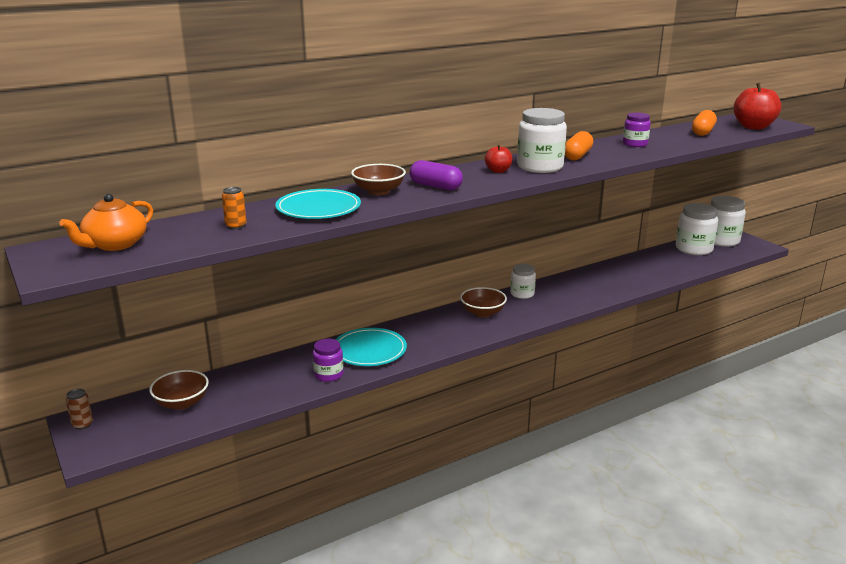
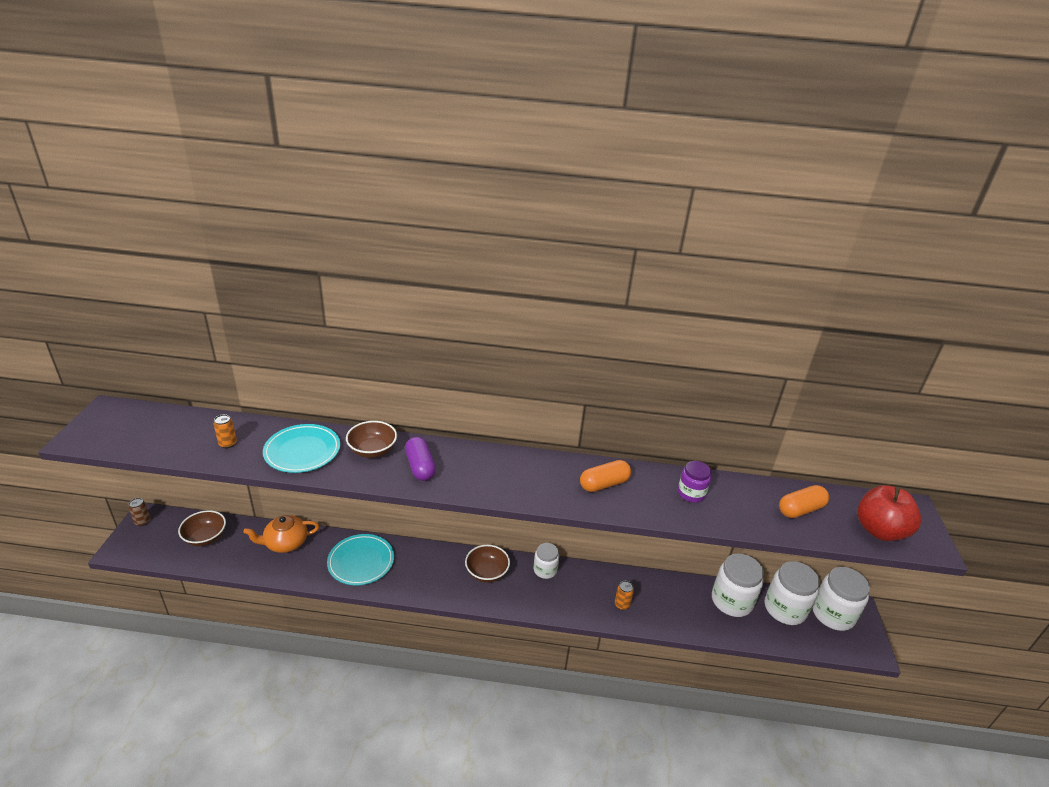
camera: 35 degrees right, 10 degrees up
(115, 244) = (143, 426): orange teapot -> orange teapot (285, 543)
(328, 375) = (308, 569): purple jar -> none
(498, 171) = (500, 471): red apple -> none
(540, 167) = (544, 484): white jar -> white jar (731, 601)
(601, 288) = (622, 605): none -> orange can

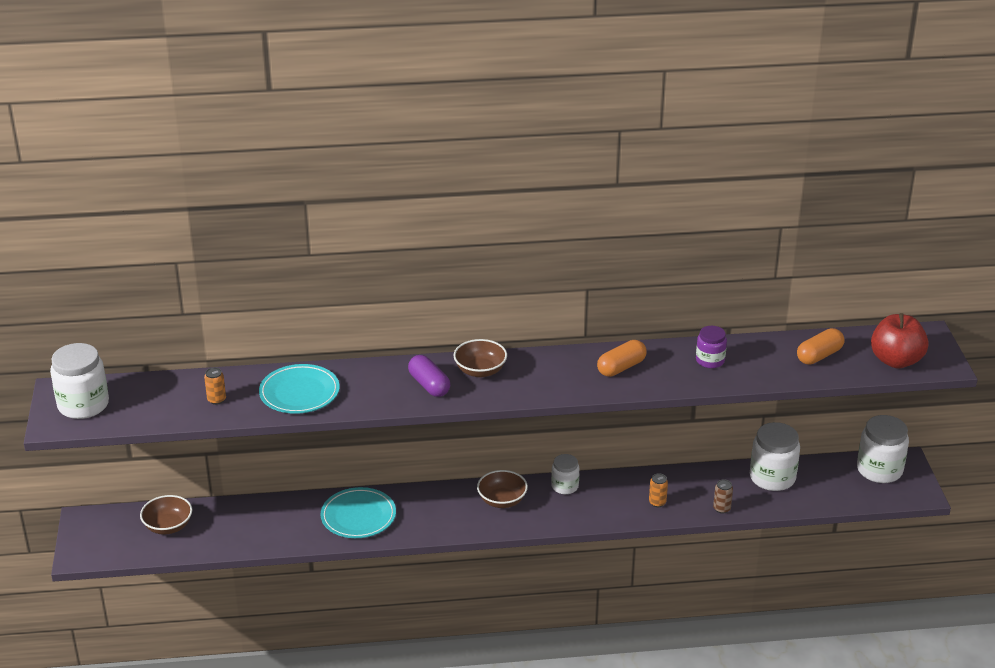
camera: 10 degrees left, 0 degrees up
(142, 521) = (84, 525): brown can -> brown can (721, 508)
(285, 543) = (263, 514): orange teapot -> none
(372, 450) = (372, 379): brown bowl -> brown bowl (480, 371)
(785, 609) = (829, 474): white jar -> white jar (83, 405)

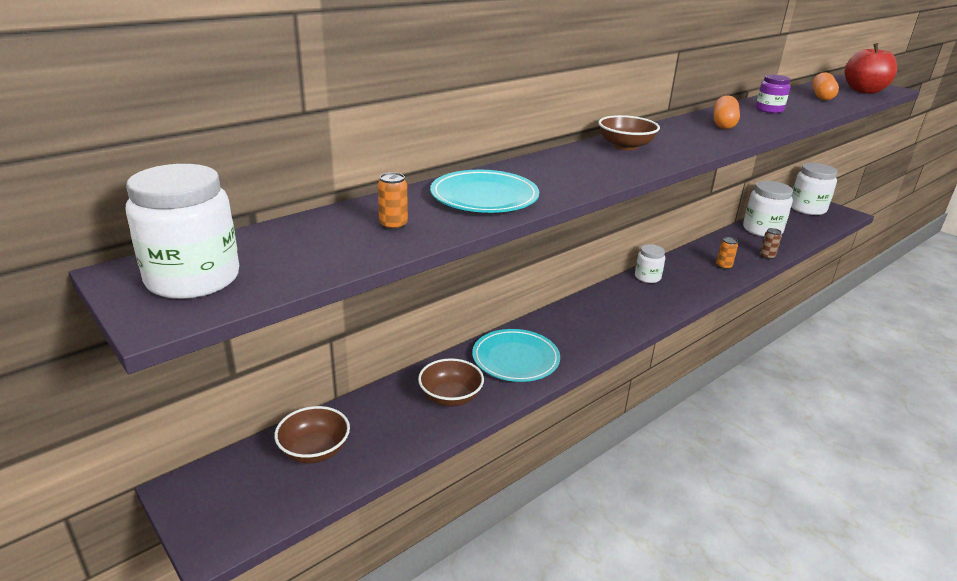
camera: 35 degrees left, 5 degrees down
(429, 385) = (602, 163): purple capsule -> none
(502, 500) = (618, 302): brown bowl -> brown bowl (450, 397)

